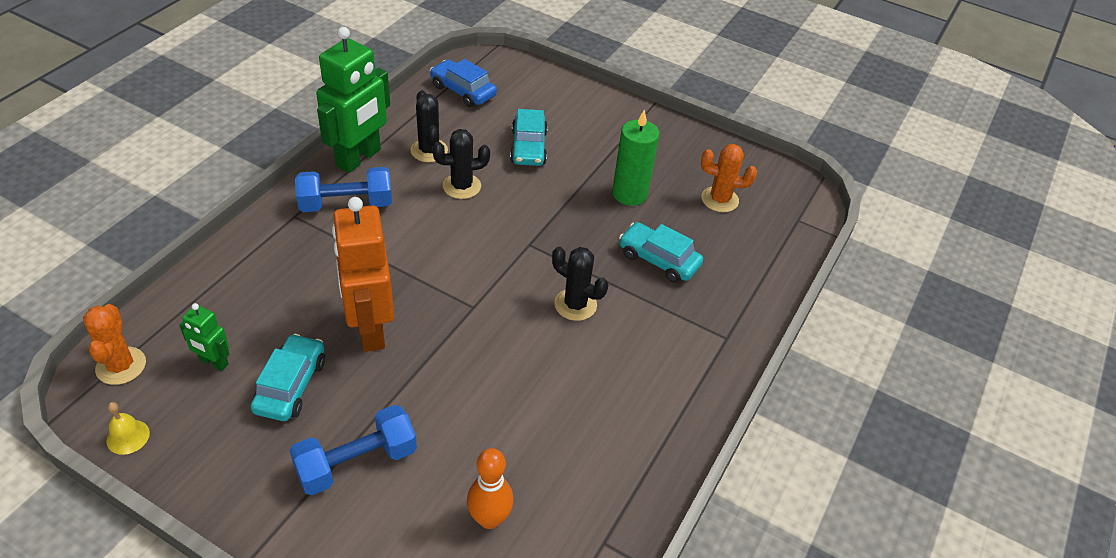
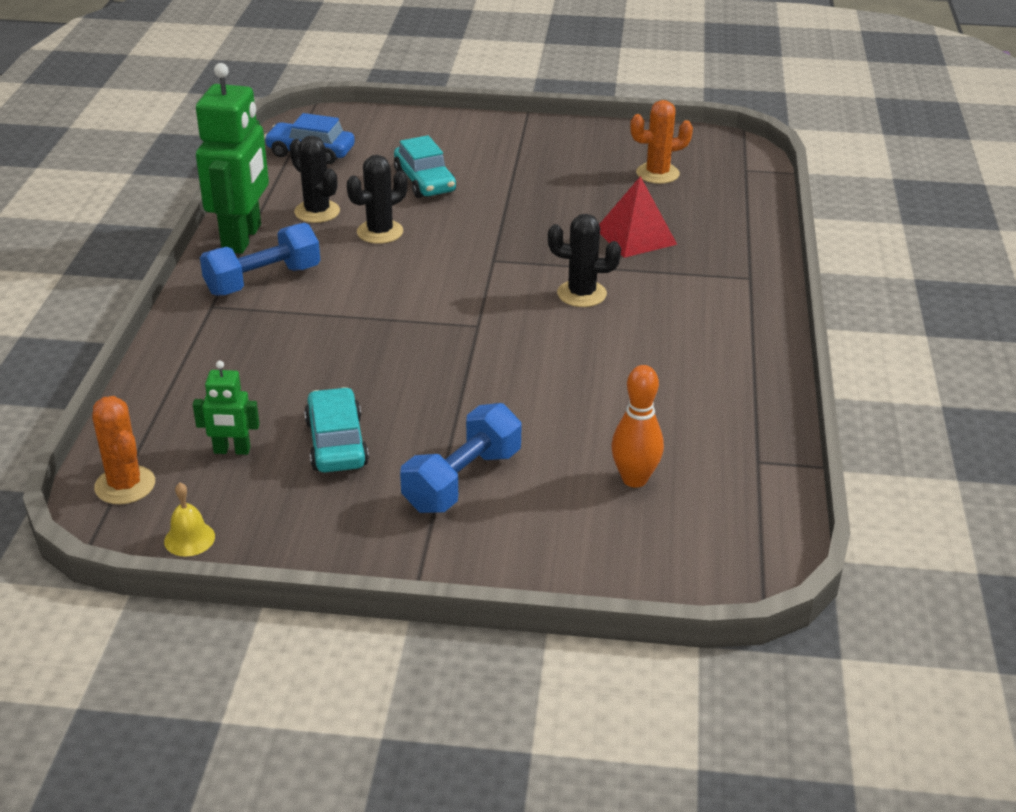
camera: 20 degrees left, 10 degrees down
(370, 329) = (383, 374): orange robot -> none
(629, 194) = (563, 192): green candle -> none
(658, 260) = (636, 236): turquoise car -> red pyramid

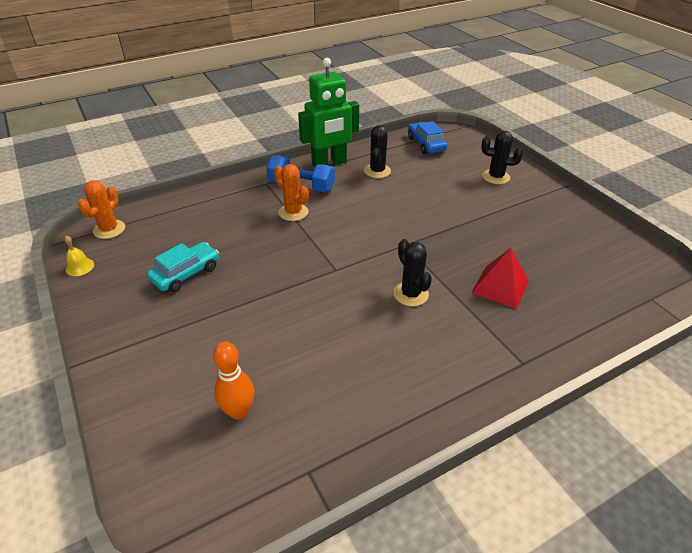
camera: 55 degrees right, 5 degrees up
(232, 450) = (156, 245): green robot -> none
(380, 232) = (383, 196): black cactus -> black cactus (496, 177)
(425, 181) = (448, 187): turquoise car -> none
(462, 480) = (185, 334): blue dumbbell -> none
(657, 173) = (583, 262): orange cactus -> orange cactus (293, 212)

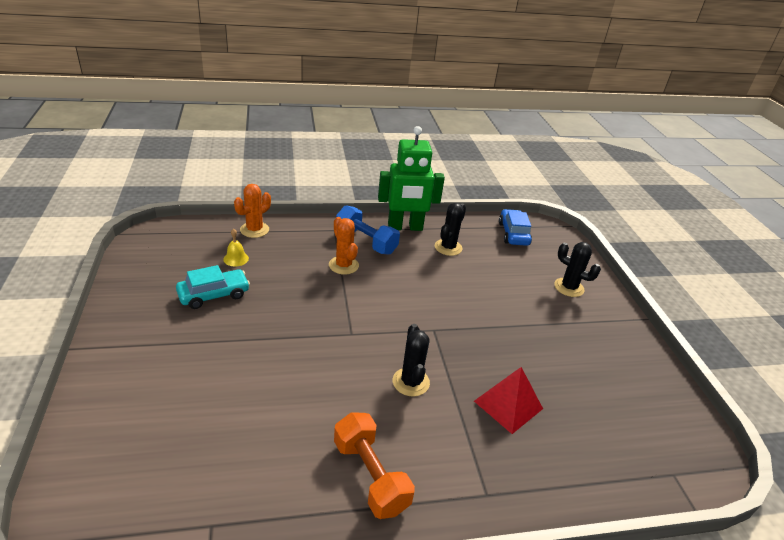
camera: 15 degrees right, 5 degrees down
(80, 267) = (130, 260): yellow bell -> yellow bell (236, 258)
(109, 229) = (173, 234): orange cactus -> orange cactus (254, 230)
(238, 411) = (183, 442): orange bowling pin -> none
(421, 381) = (370, 475): none -> orange dumbbell

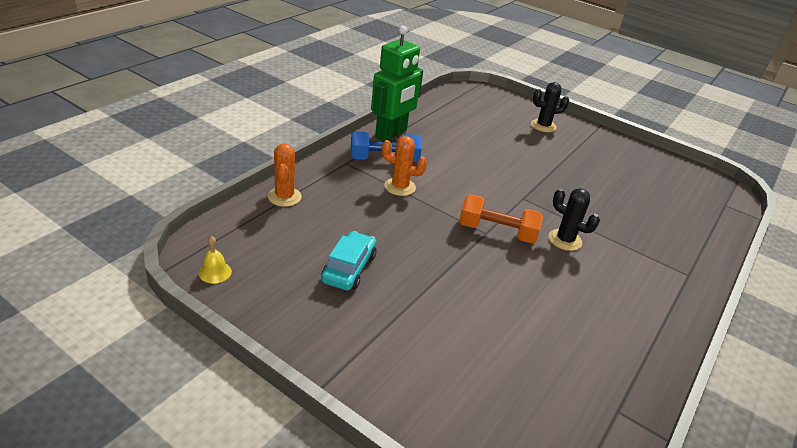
camera: 45 degrees left, 0 degrees up
(236, 258) = (313, 229): yellow bell -> yellow bell (215, 272)
(370, 475) = (634, 310): orange dumbbell -> orange dumbbell (497, 232)
(448, 247) = (441, 135): black cactus -> none
(508, 405) = (624, 218): red pyramid -> none
(513, 234) = (462, 104): blue car -> none

